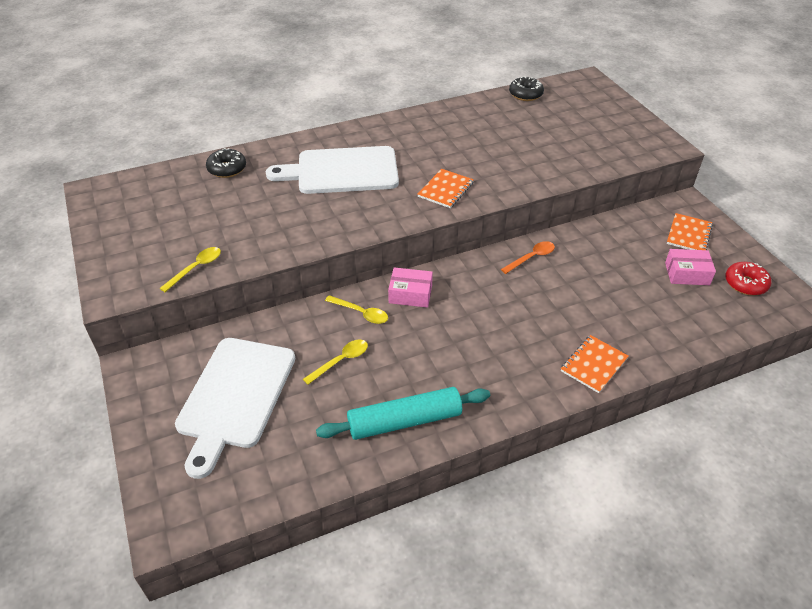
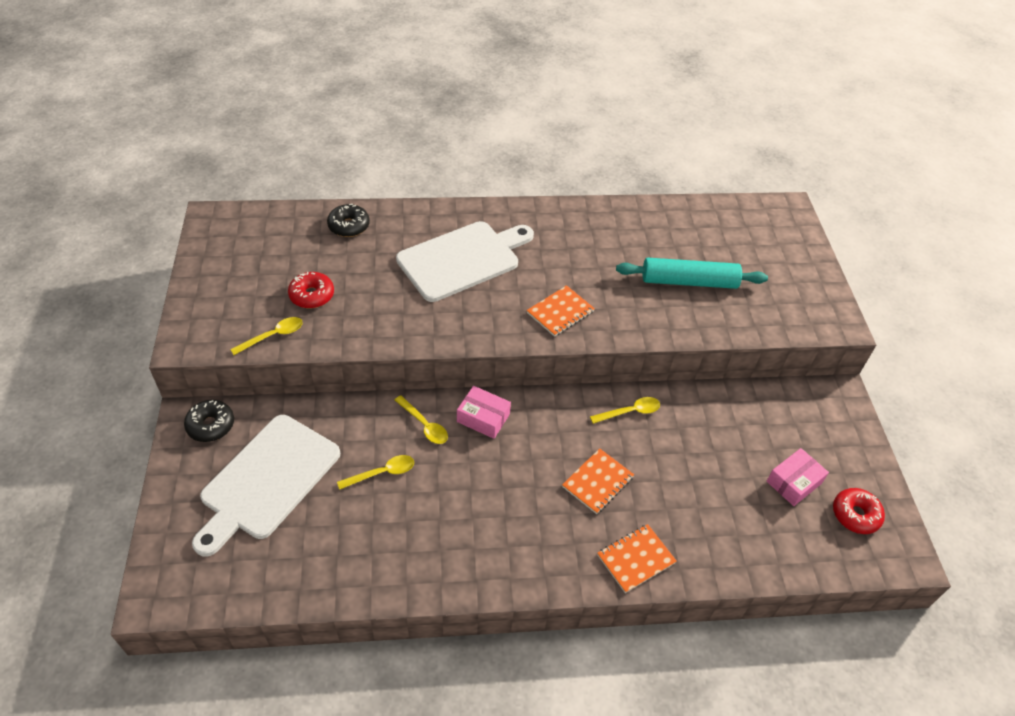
camera: 15 degrees right, 5 degrees up
(218, 228) = (312, 295): none -> red donut
(342, 171) = (463, 259): white cutting board -> white cutting board turned 135 degrees clockwise
(404, 421) = (415, 559): turquoise rolling pin -> turquoise rolling pin (689, 281)
(525, 94) = (706, 211): black donut -> black donut (211, 425)
(531, 257) = (630, 412): orange spoon -> yellow spoon
(687, 274) = (794, 482): pink box -> pink box turned 60 degrees counterclockwise
(688, 234) = (821, 434): orange notebook -> orange notebook (597, 482)

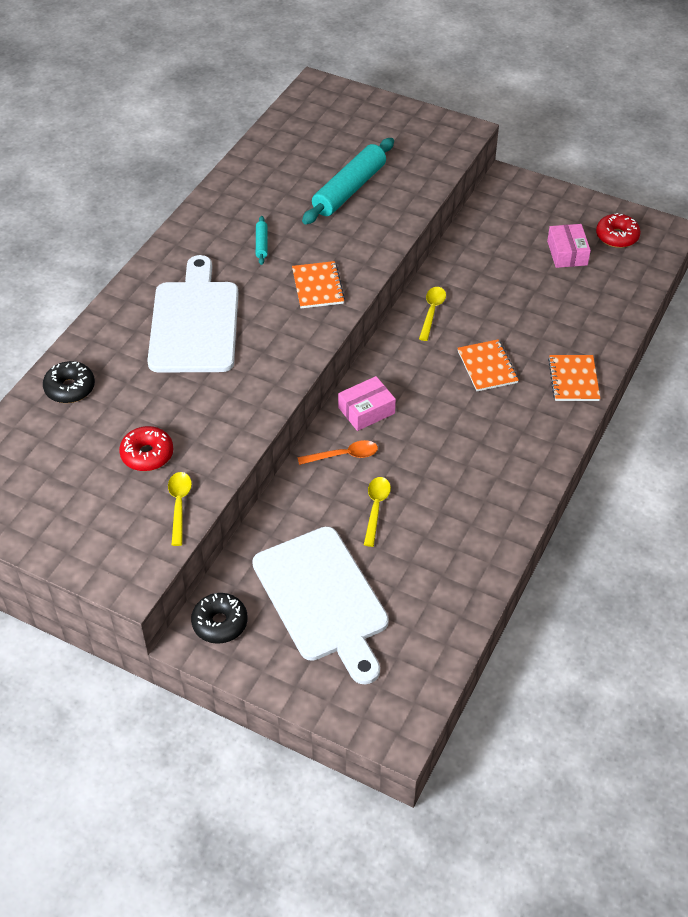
camera: 55 degrees left, 0 degrees up
(424, 425) = (344, 455): yellow spoon -> orange spoon
(578, 258) = (261, 244): none -> turquoise rolling pin

